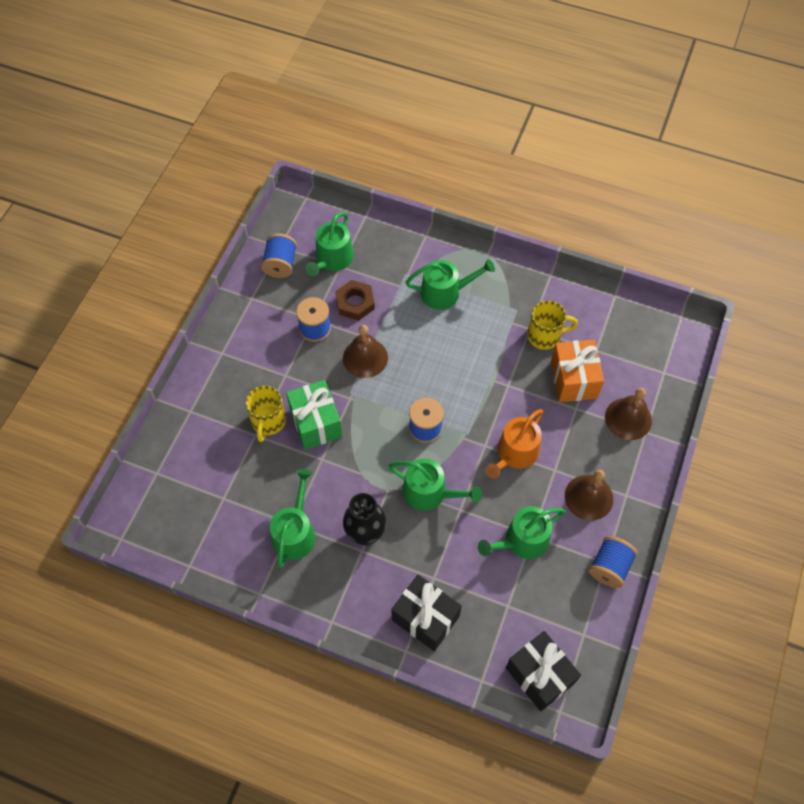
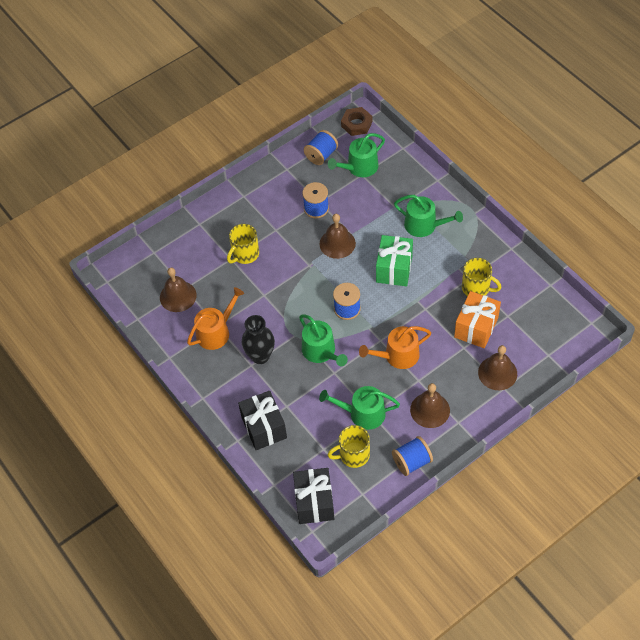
camera: 35 degrees right, 5 degrees down
(221, 512) = (178, 296): none -> brown bell
(295, 532) = (216, 332): green watering can -> orange watering can
(316, 423) = (275, 270): green gift -> green gift (394, 269)
(355, 303) = (355, 204): brown nut -> brown nut (356, 124)
(544, 594) = (353, 455): none -> yellow mug

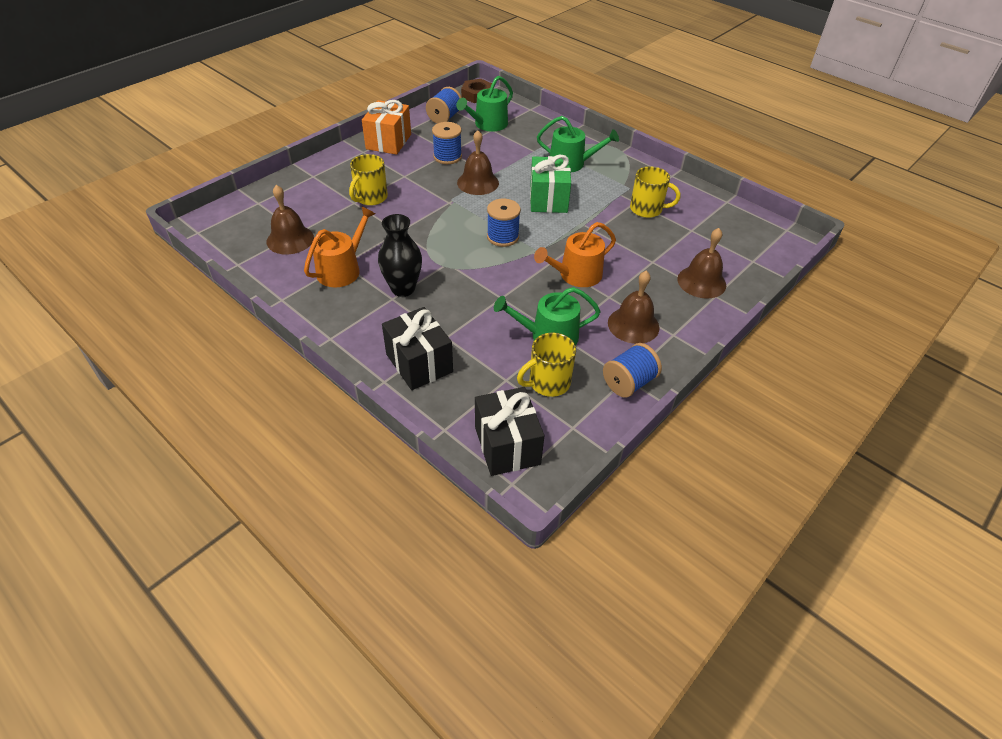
camera: 15 degrees left, 10 degrees down
(321, 352) = (480, 278): green watering can -> none
(476, 327) = (659, 242): orange gift -> orange gift (388, 142)

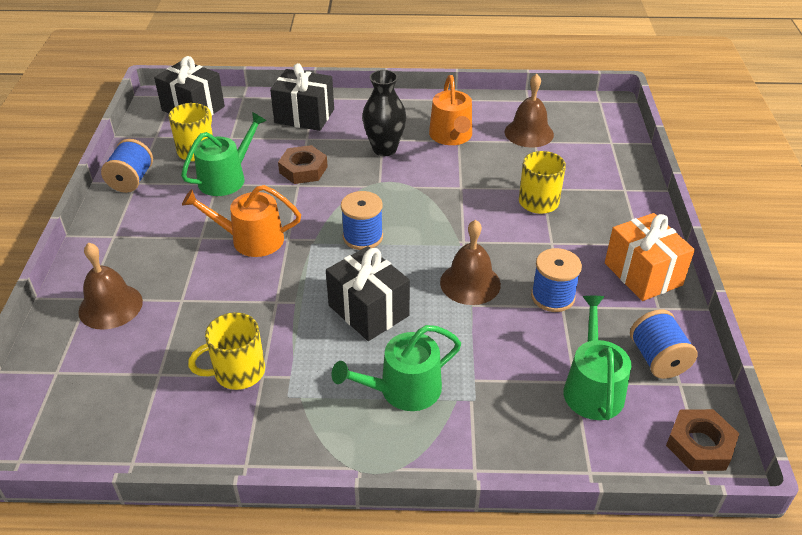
camera: 140 degrees right, 5 degrees down
(483, 308) = (303, 169): none -> brown nut
(548, 199) = (368, 310): green gift -> black gift
(576, 275) = (250, 239): orange watering can -> orange watering can turned 105 degrees counterclockwise
(633, 325) = (158, 224): brown bell -> none

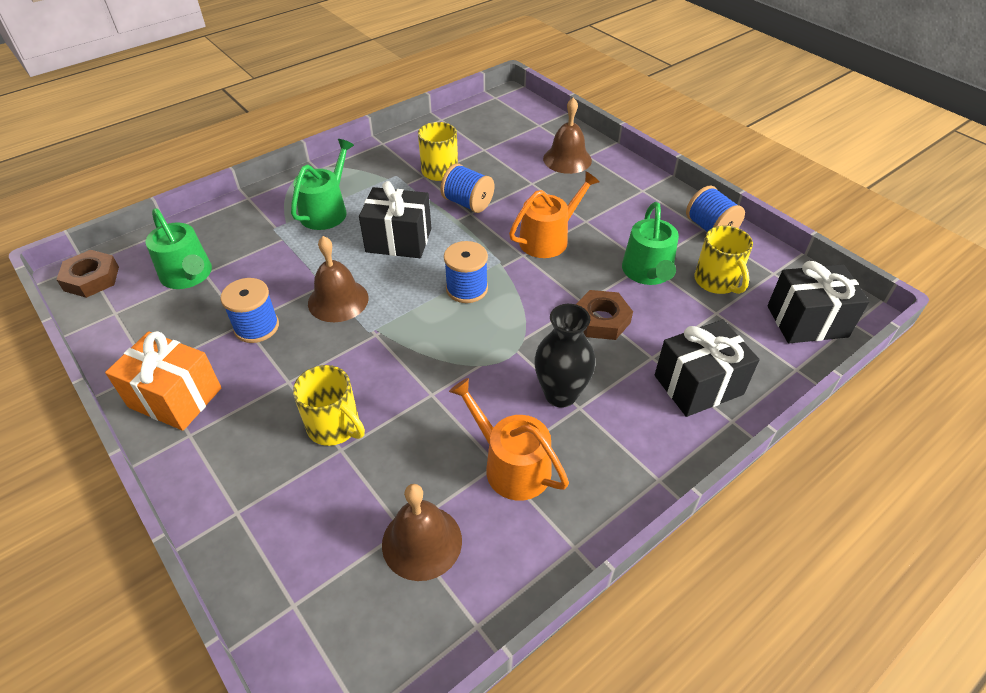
camera: 140 degrees right, 5 degrees up
(657, 359) = (139, 322): blue spool -> blue spool (468, 203)

